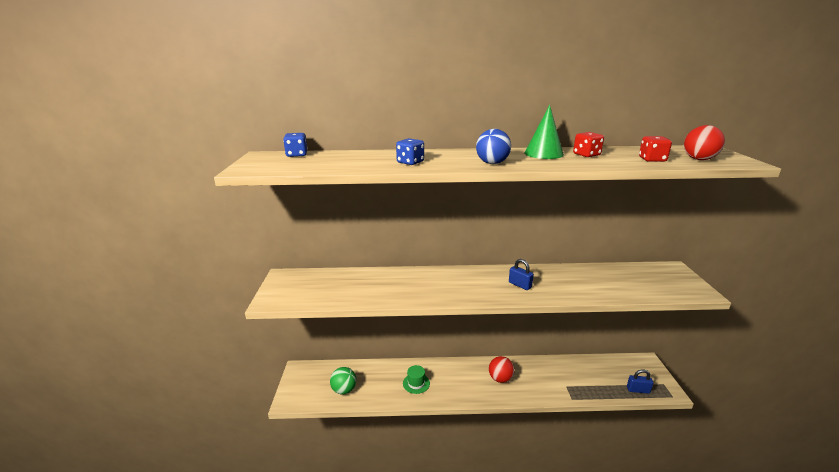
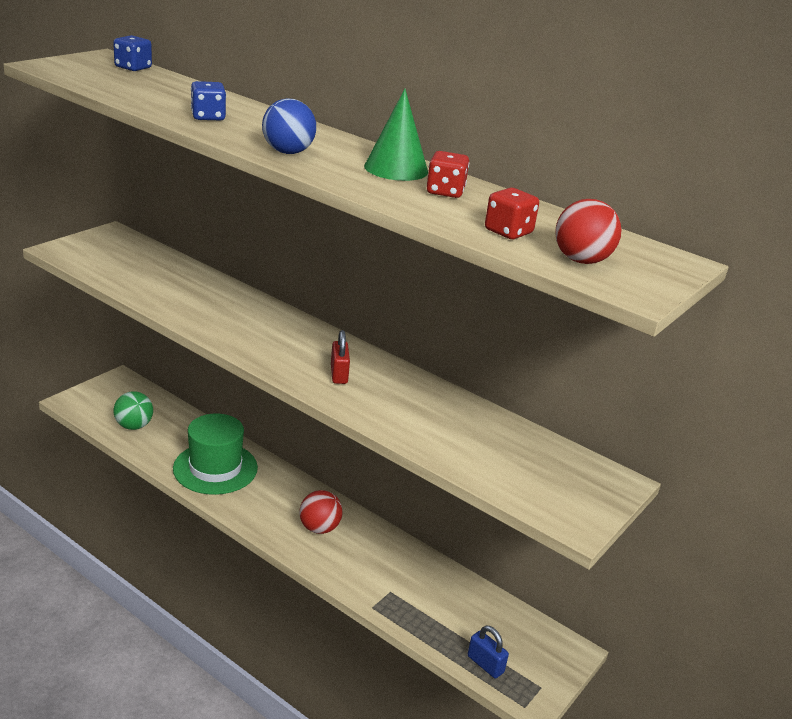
camera: 35 degrees right, 5 degrees up
(416, 383) = (215, 468): green hat -> green hat, size x1.95
(520, 285) = (339, 374): blue padlock -> red padlock

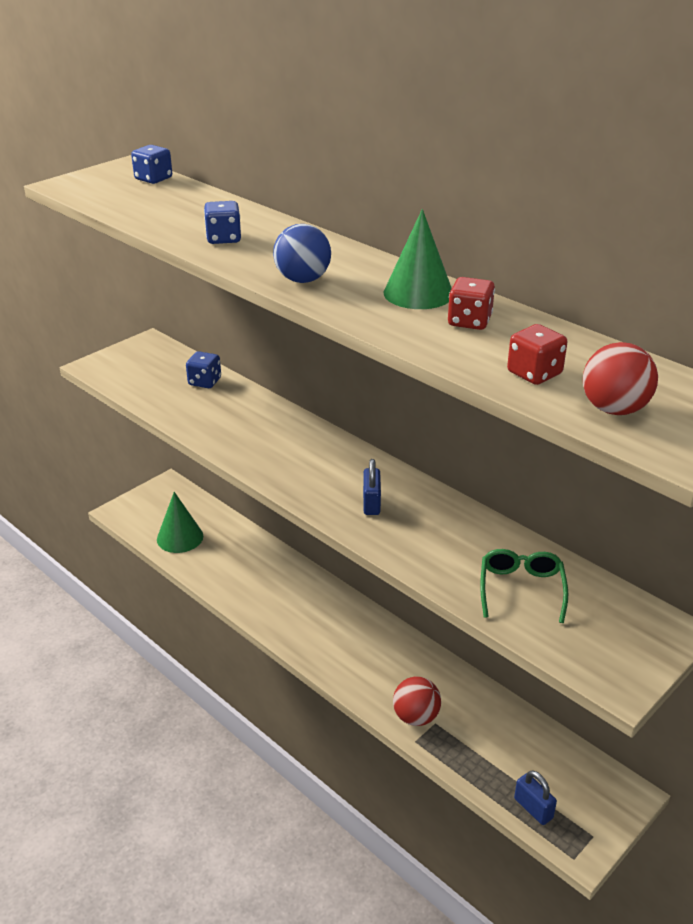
camera: 10 degrees right, 5 degrees up
(134, 426) = (180, 537): green ball -> green cone
(170, 268) = (204, 382): none -> blue dice
(215, 468) = (259, 583): green hat -> none
(319, 528) = (364, 650): red ball -> red ball (416, 717)
(339, 374) = (371, 503): red padlock -> blue padlock
(482, 447) = (521, 589): none -> green glasses

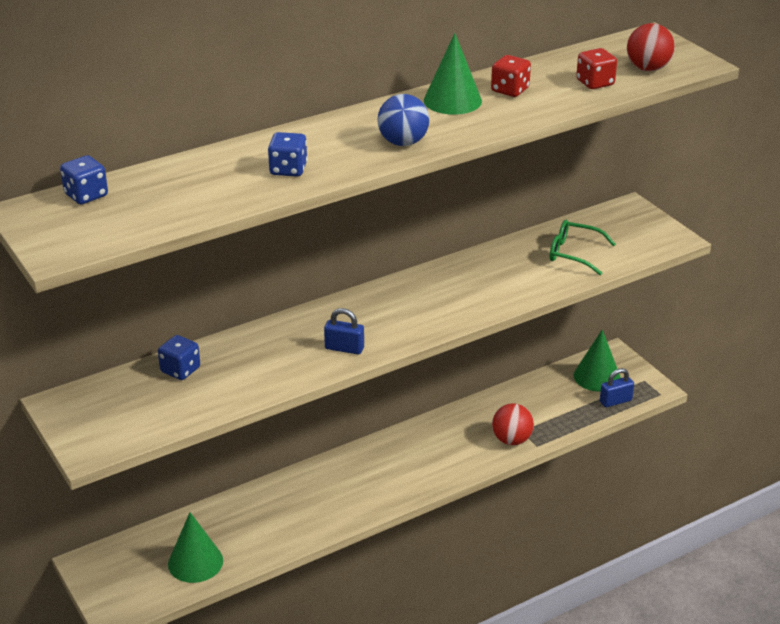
camera: 75 degrees left, 0 degrees up
(371, 503) = (444, 300): blue padlock -> blue padlock (344, 348)
(572, 782) = (597, 376): none -> green cone

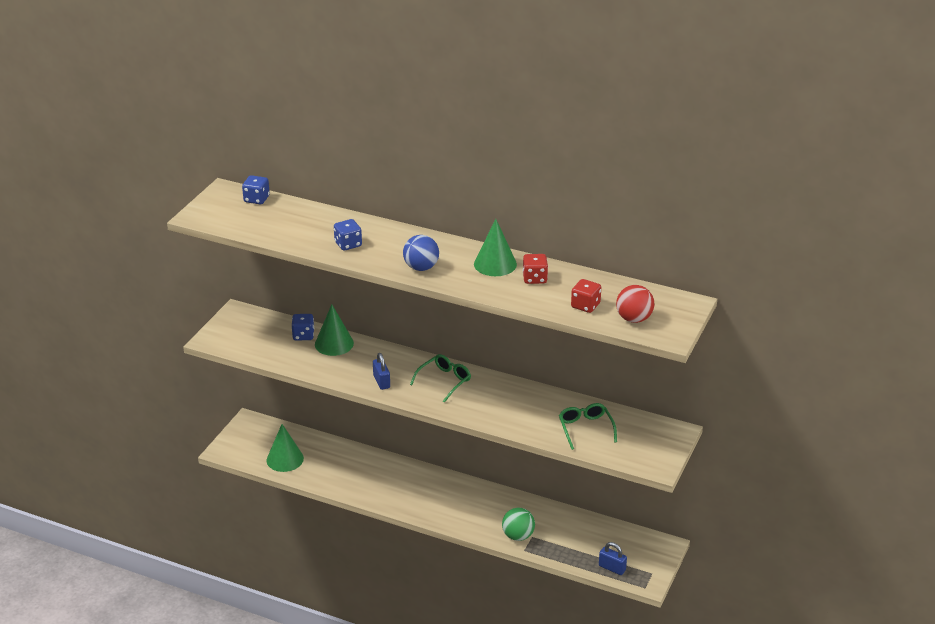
camera: 55 degrees right, 0 degrees up
(394, 305) = (444, 381): none -> green glasses
(511, 440) = (518, 536): red ball -> green ball
(597, 376) = (630, 548): green cone -> green cone (334, 343)

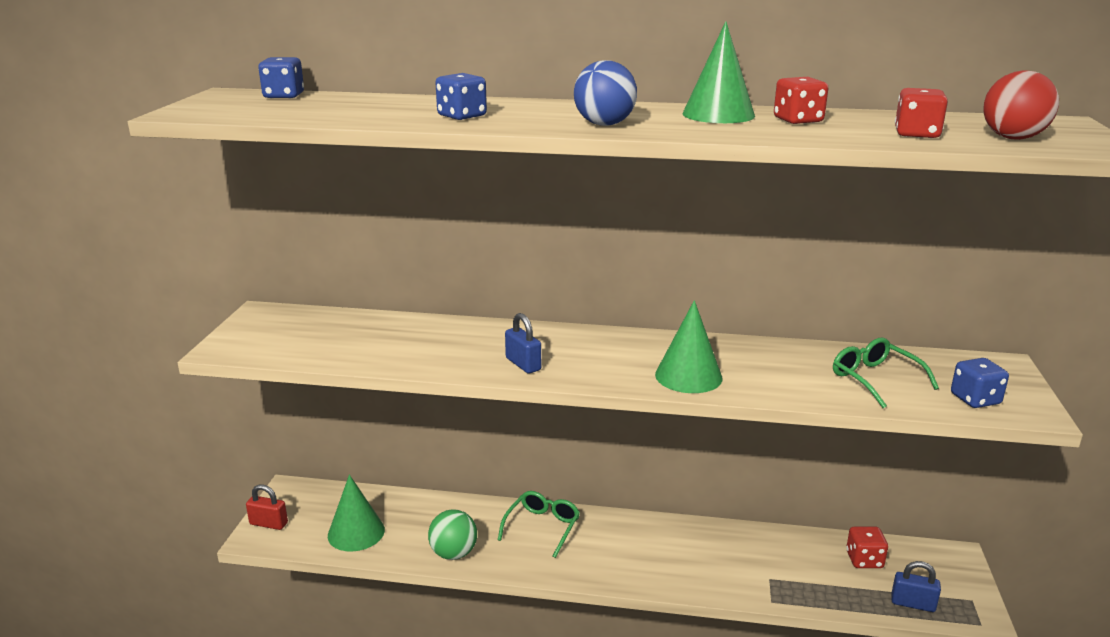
camera: 15 degrees left, 10 degrees down
(232, 443) = (268, 523): none -> red padlock
(303, 335) = (374, 326): blue dice -> blue dice (975, 399)
(334, 343) = (425, 330): green cone -> green cone (688, 376)
(444, 381) = (619, 351): green glasses -> green glasses (542, 527)
(518, 536) = (749, 582): green ball -> green ball (453, 553)
(602, 536) = (864, 560): none -> red dice

